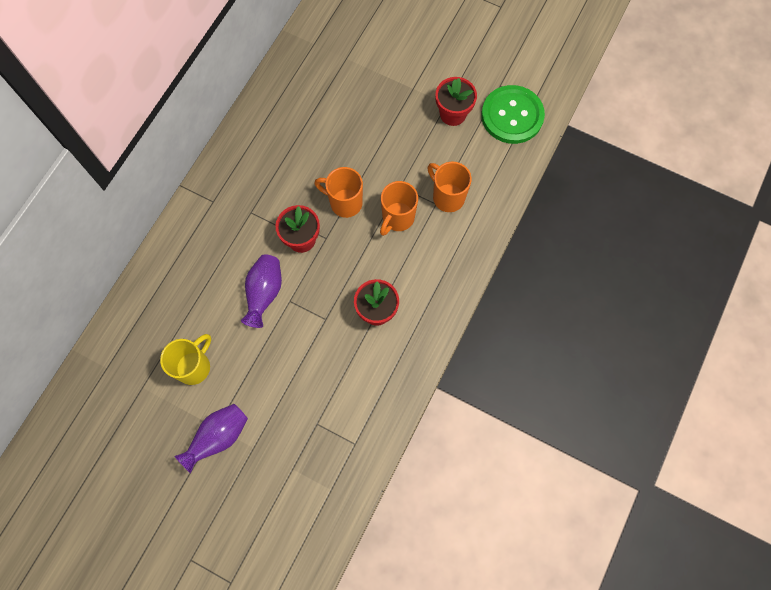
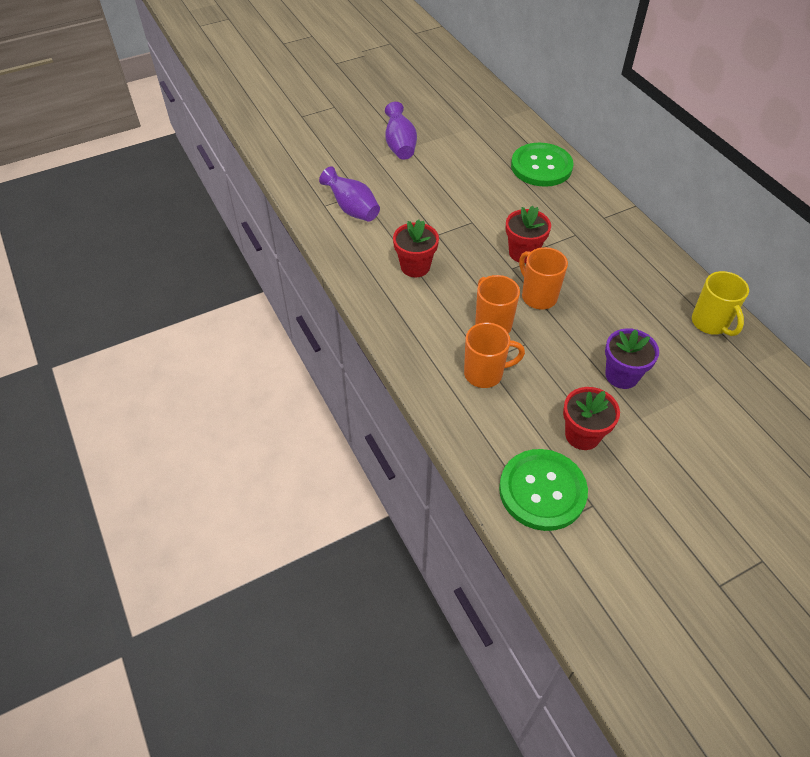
camera: 125 degrees right, 20 degrees down
(170, 287) = (541, 166): none -> green button
(194, 366) = (464, 154): yellow mug -> yellow mug (710, 323)
(264, 293) = (491, 211): purple vase -> purple vase (352, 209)
(345, 203) = (538, 296): orange mug -> orange mug turned 90 degrees counterclockwise
(384, 114) = (622, 375): none -> purple flower pot

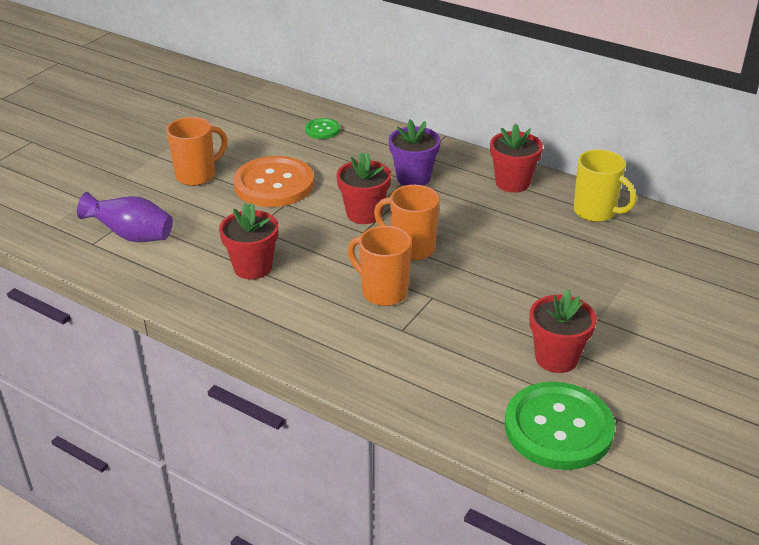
camera: 30 degrees left, 15 degrees down
(400, 146) = (145, 156): purple vase -> none
(474, 202) = (274, 184): none -> orange button
(485, 374) = (411, 342): orange mug -> orange mug (197, 175)
(541, 166) = (322, 130): green button -> green button, size x0.47
(622, 375) = (551, 288): purple flower pot -> purple flower pot (413, 178)
(659, 270) = (512, 183): none -> red flower pot

